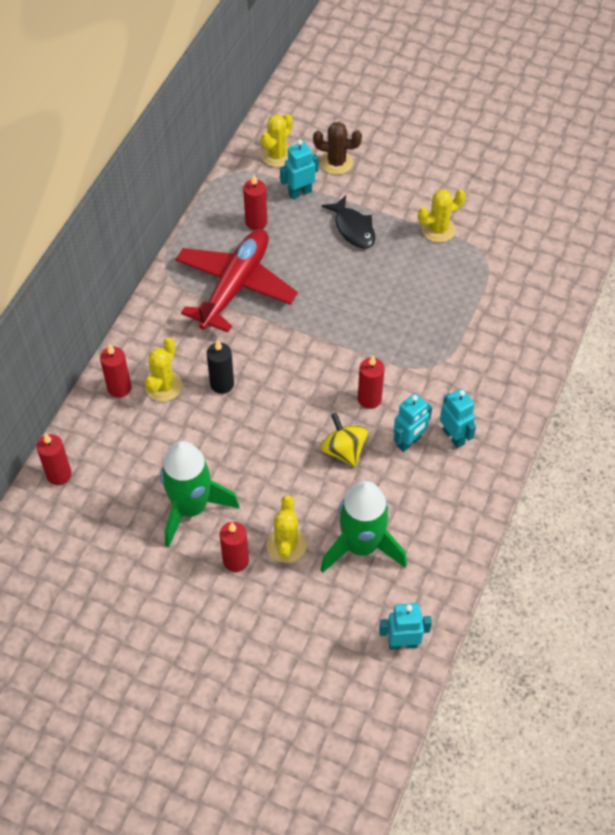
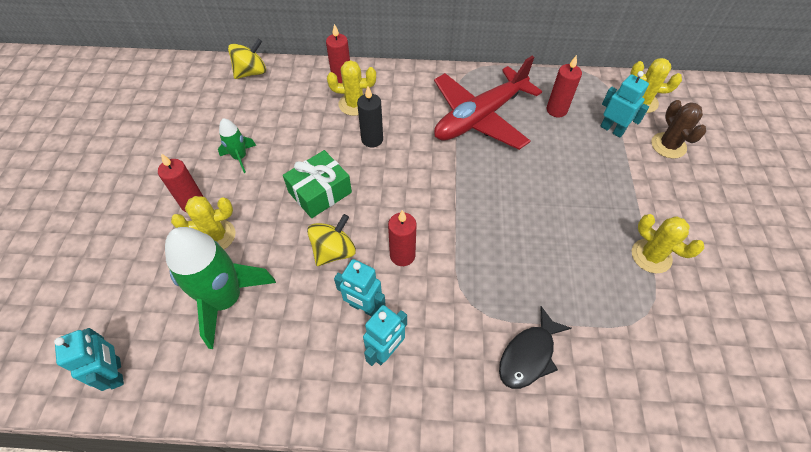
camera: 70 degrees right, 0 degrees up
(59, 474) = (251, 72): red candle -> yellow spinning top
(191, 508) = (240, 157): green rocket -> green rocket, size x0.49
(235, 286) = (479, 117): red plane -> red plane turned 135 degrees clockwise
(270, 446) = (320, 192): none -> green gift
(353, 228) = (599, 181): black fish -> black fish (529, 355)

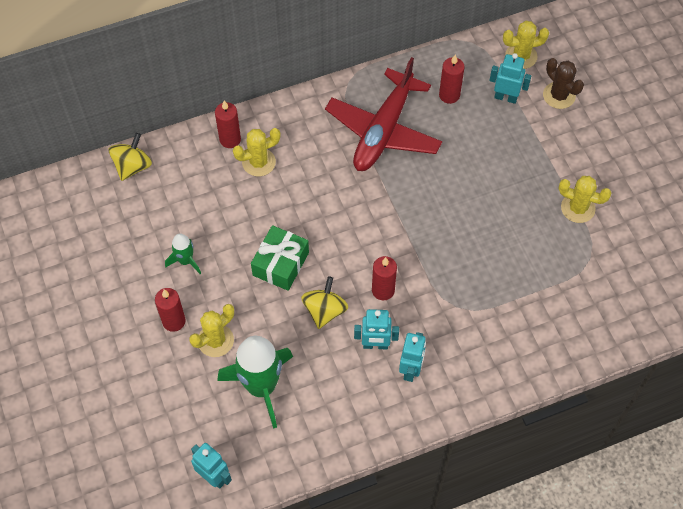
camera: 25 degrees left, 5 degrees up
(372, 139) = (297, 193): black candle -> none
(529, 355) = (516, 326): black fish -> none

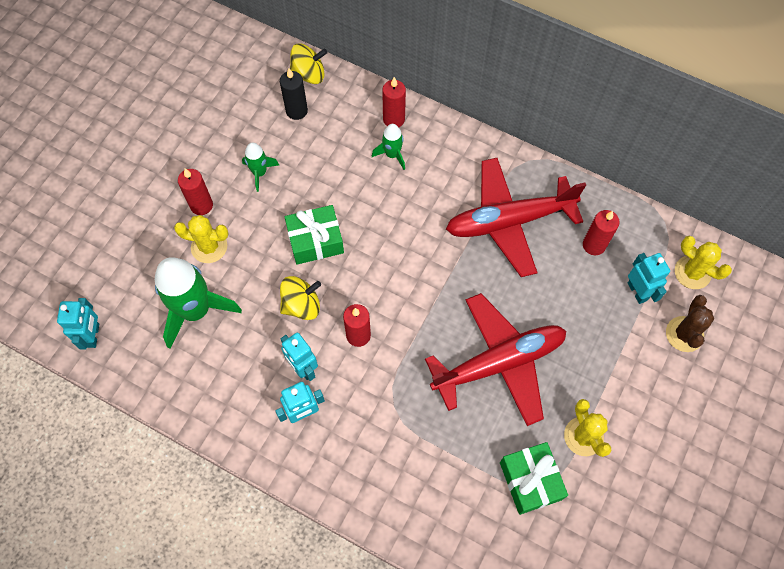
camera: 50 degrees right, 5 degrees up
(156, 197) = (296, 111): none -> black candle
(258, 162) = (392, 155): yellow cactus -> green rocket
(483, 217) = (499, 363): none -> red plane
(581, 263) = (530, 481): none -> green gift

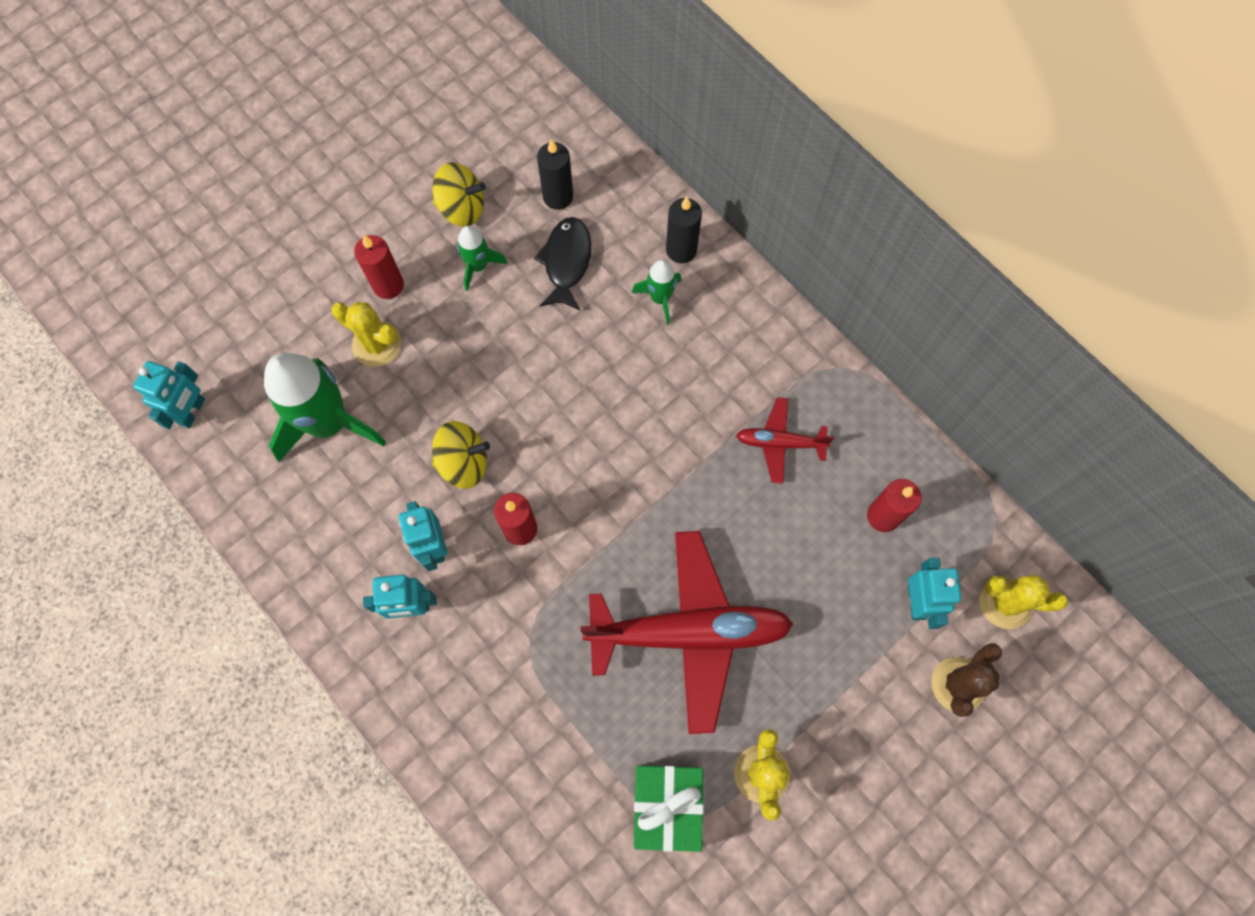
camera: 20 degrees right, 5 degrees up
(309, 75) = (593, 152): yellow spinning top -> yellow spinning top (462, 208)
(315, 240) = (514, 382): green gift -> none
(319, 151) = (566, 262): none -> black fish
(394, 119) = (681, 250): red candle -> black candle
(508, 221) = (780, 443): red plane -> red plane, size x0.48
(692, 272) = (1005, 602): yellow cactus -> yellow cactus turned 45 degrees counterclockwise

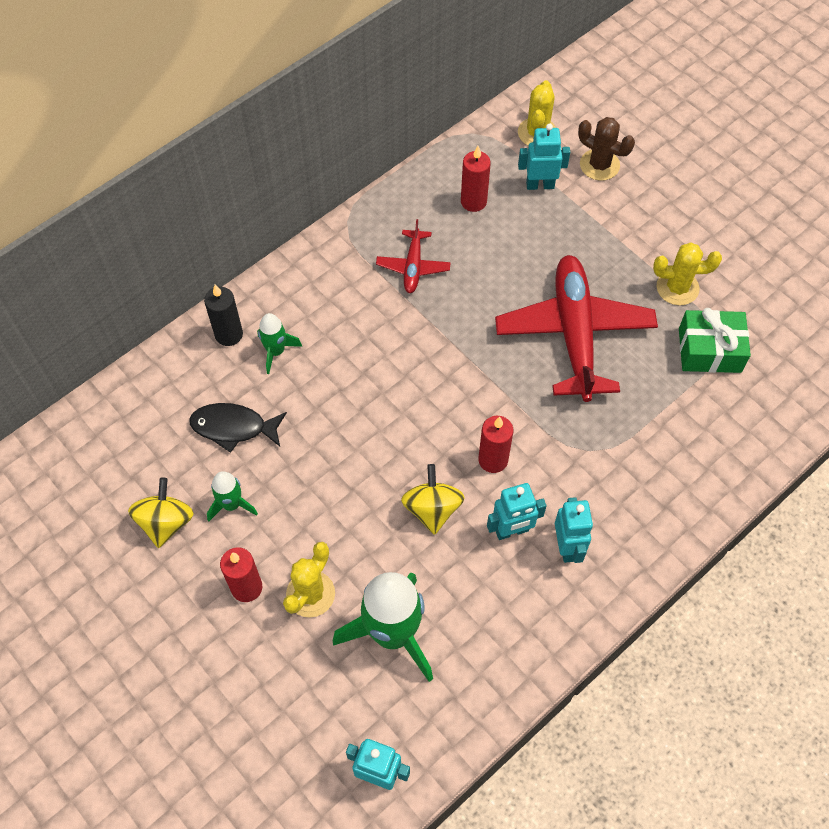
camera: 90 degrees left, 10 degrees down
(558, 197) = (162, 436): black candle -> none

